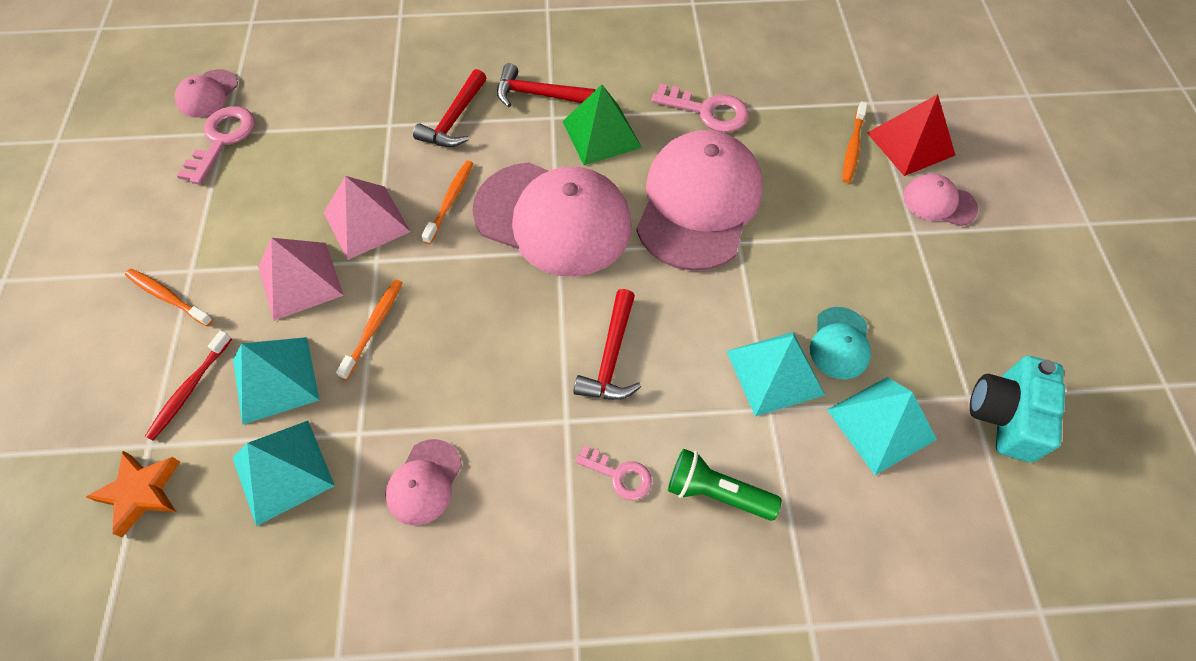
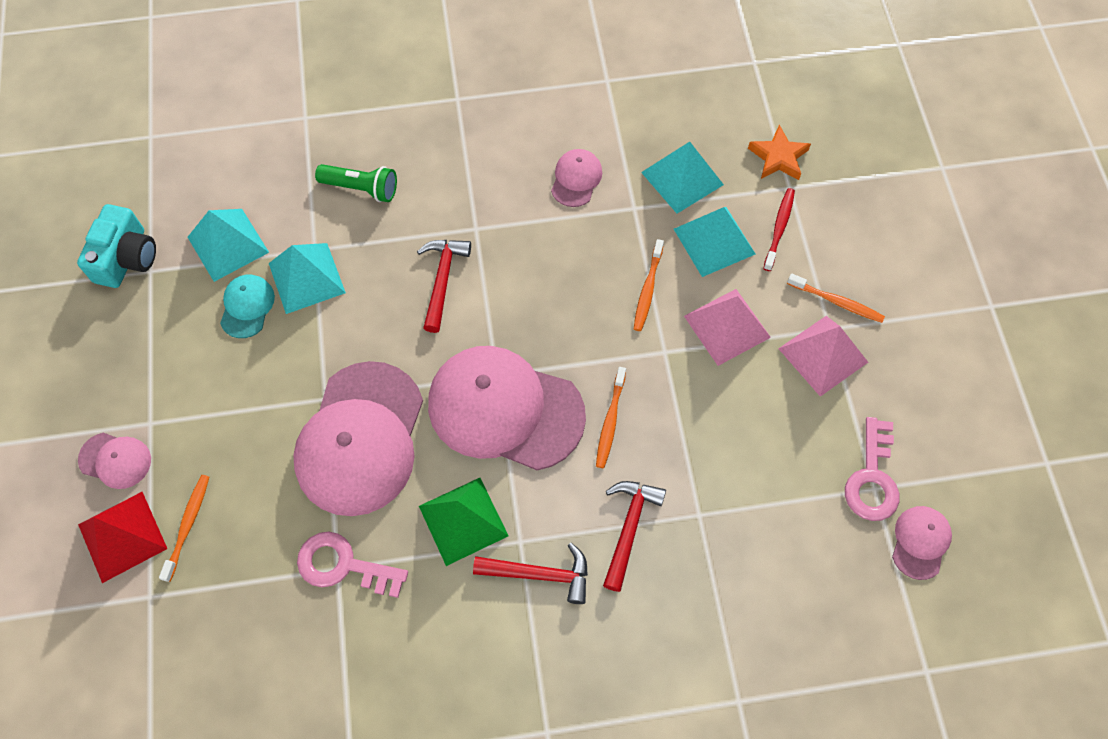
camera: 175 degrees right, 5 degrees up
(366, 222) = (686, 391): pink pyramid -> pink pyramid (823, 355)
(619, 475) = (432, 194): pink key -> none

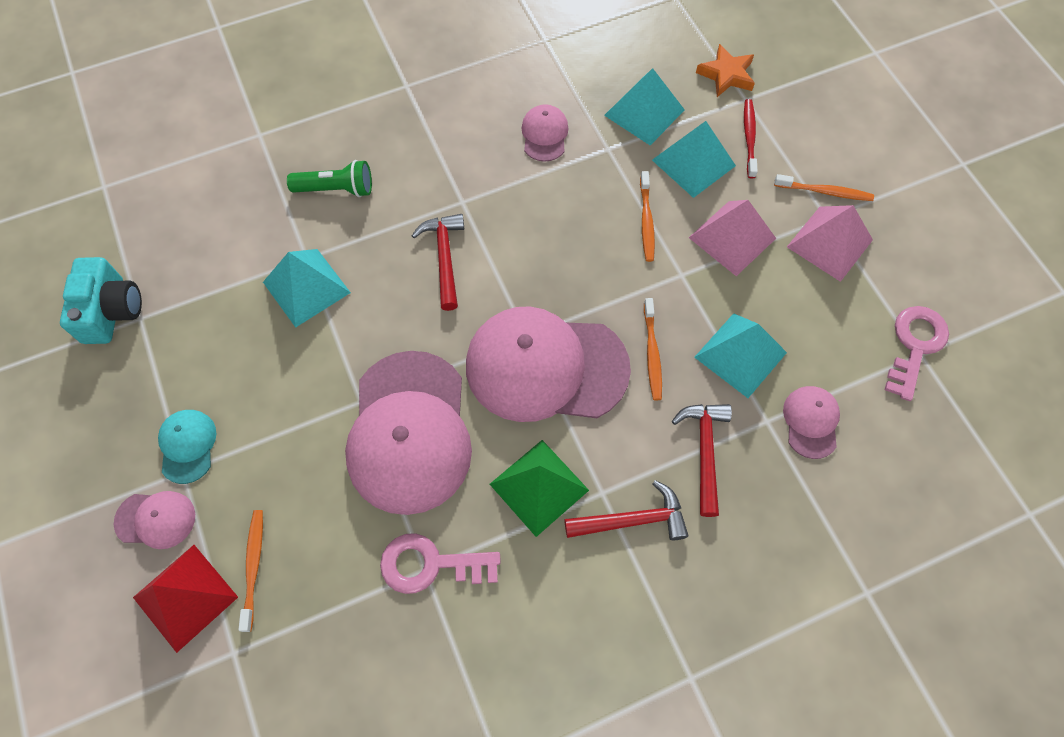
camera: 15 degrees left, 0 degrees up
(228, 244) = (215, 273): turquoise pyramid -> turquoise pyramid (740, 354)
(247, 307) = (253, 329): turquoise cap -> turquoise cap (187, 446)
(872, 478) = (915, 345): pink key -> pink key turned 150 degrees counterclockwise
(920, 542) = (979, 393): pink cap -> pink cap (811, 422)

